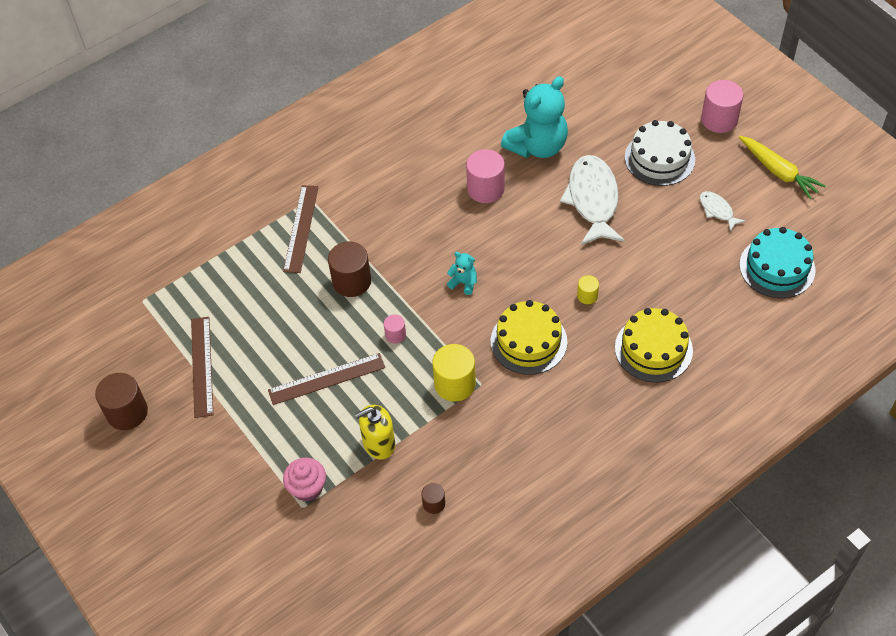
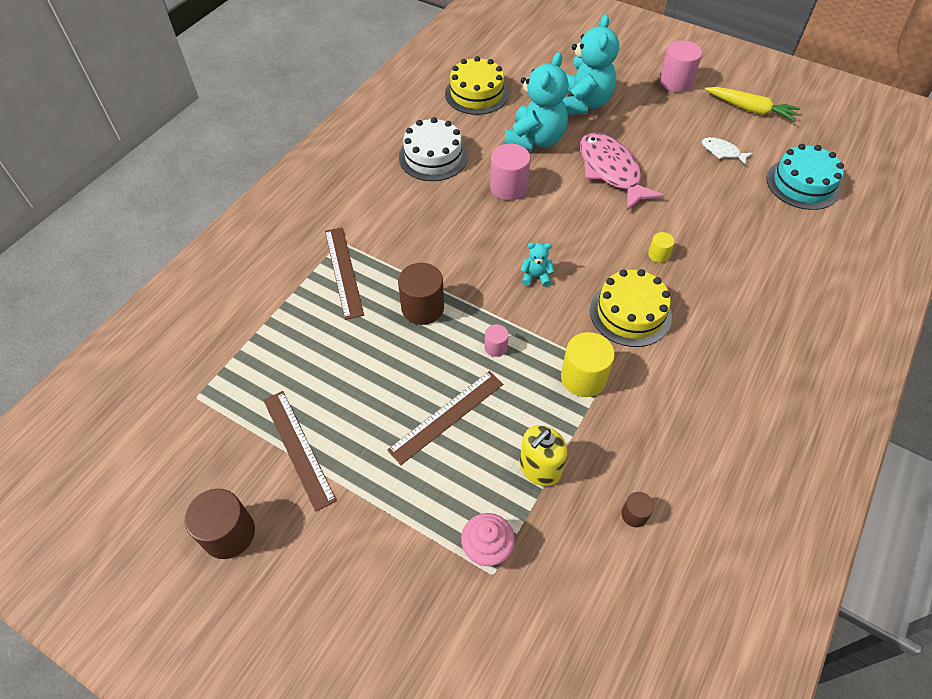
camera: 25 degrees left, 0 degrees up
(593, 200) = (611, 171): white fish -> pink fish
(607, 119) = (583, 103): none -> turquoise teddy bear
(653, 349) = (748, 284): yellow cake -> yellow cake (476, 94)
(659, 158) = (647, 123): white cake -> white cake (433, 157)

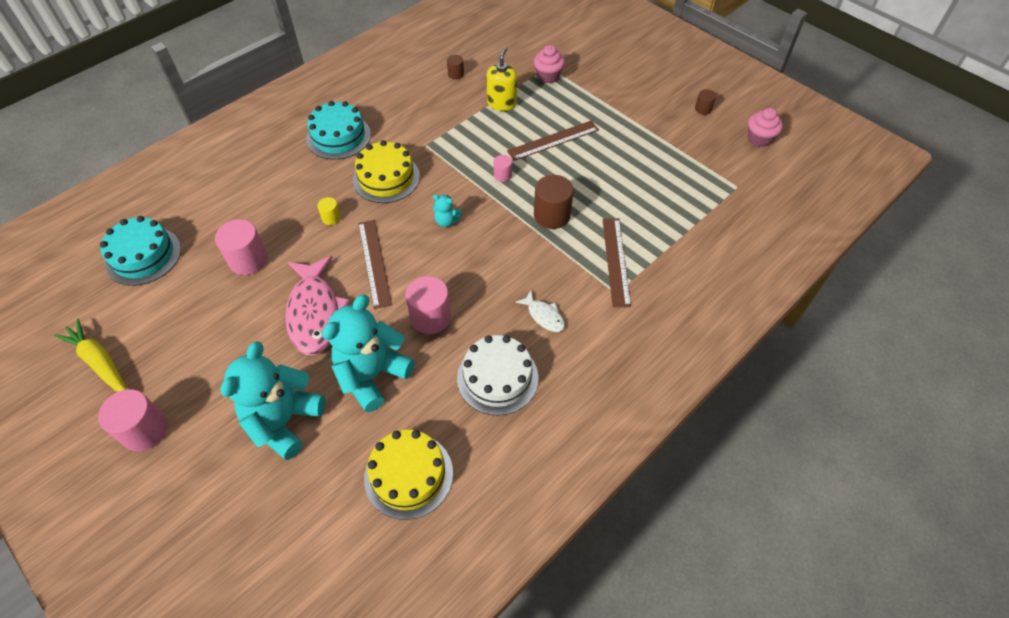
camera: 165 degrees left, 0 degrees up
(149, 489) = (759, 139): none -> pink cupcake
(229, 533) = (703, 109): brown cylinder -> brown cylinder, size x0.52
(298, 448) = (659, 142): brown ruler -> brown ruler (374, 262)
(539, 468) = (501, 103): yellow soap dispenser -> yellow soap dispenser turned 45 degrees counterclockwise
(583, 378) = (447, 144): yellow cylinder -> none
(705, 199) = (248, 260): none -> pink cylinder
(722, 152) = (184, 310): white fish -> white fish (544, 316)
(725, 357) = (338, 136): none -> turquoise cake

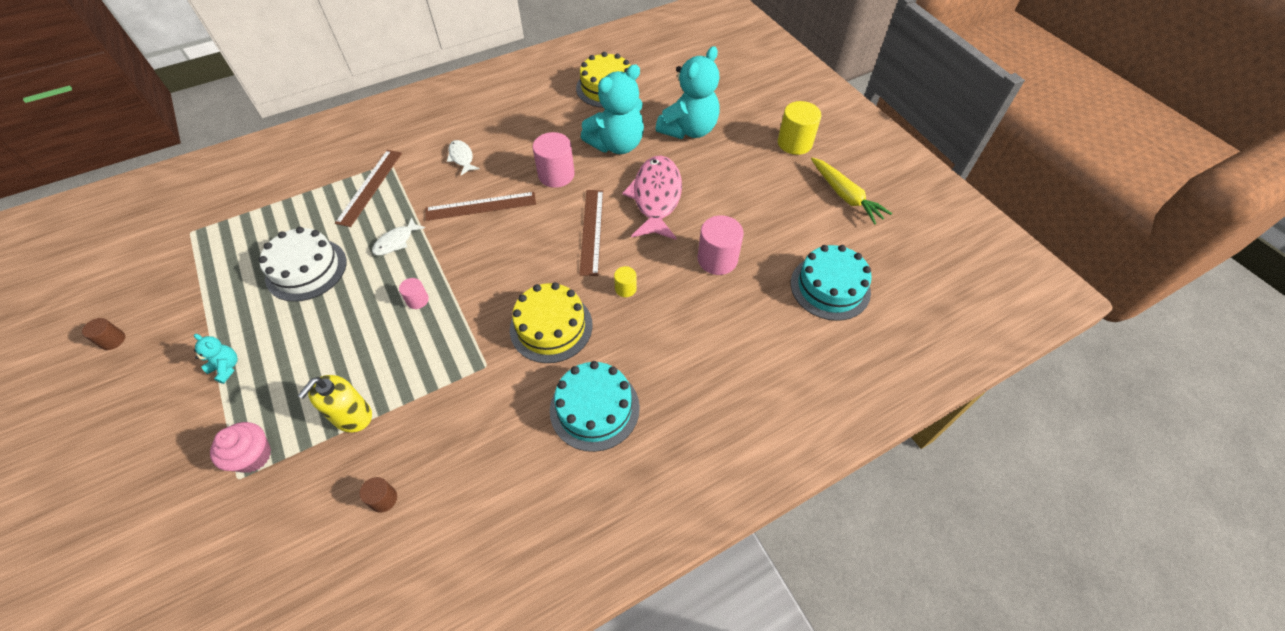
camera: 165 degrees left, 0 degrees up
(145, 430) = (794, 143): pink cylinder -> yellow cylinder
(446, 221) = (505, 258): turquoise teddy bear -> turquoise teddy bear (226, 367)
(497, 378) = (522, 125): white cake -> white cake (306, 269)
(552, 215) = (396, 241): brown cylinder -> white fish
(553, 140) = (329, 335): brown ruler -> brown ruler (481, 206)
(759, 139) = (101, 282): pink cupcake -> none

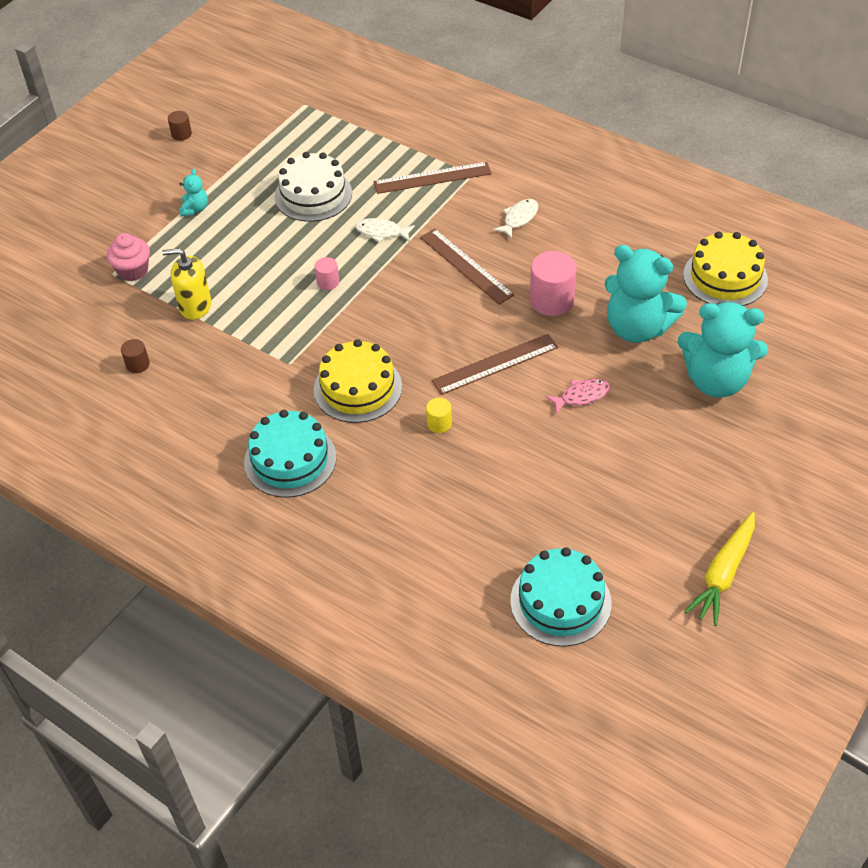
camera: 65 degrees right, 5 degrees down
(656, 198) = (581, 396): pink fish -> pink fish, size x0.48
(717, 259) = (530, 484): pink cylinder -> none
(794, 143) = (779, 492): yellow cylinder -> none

